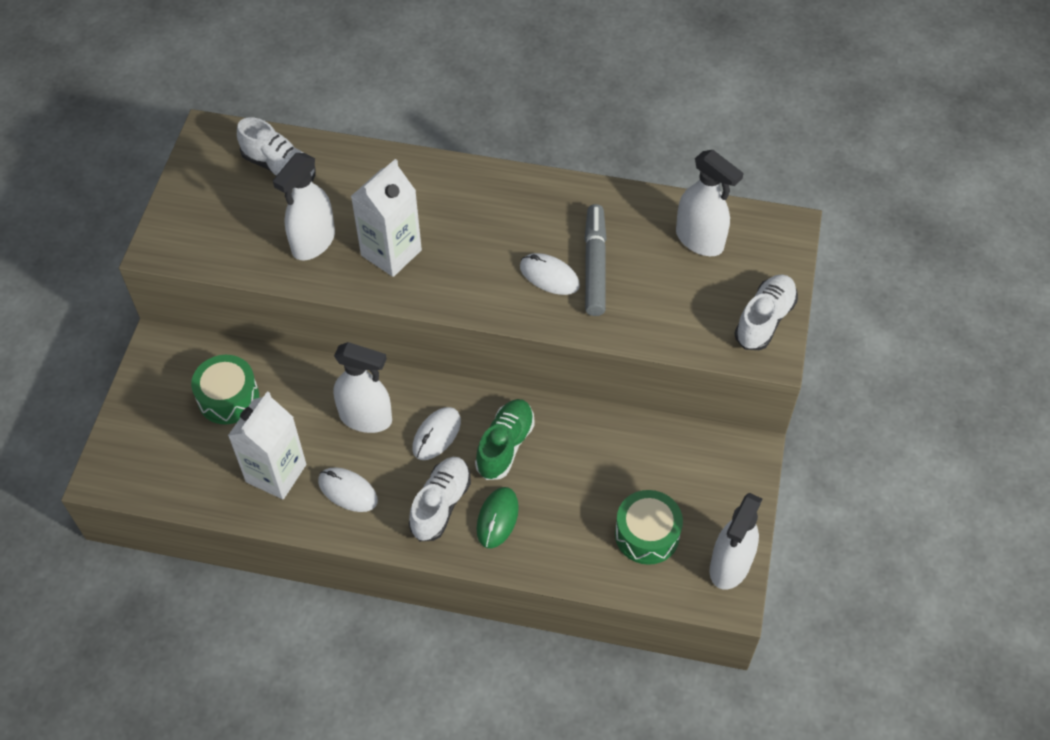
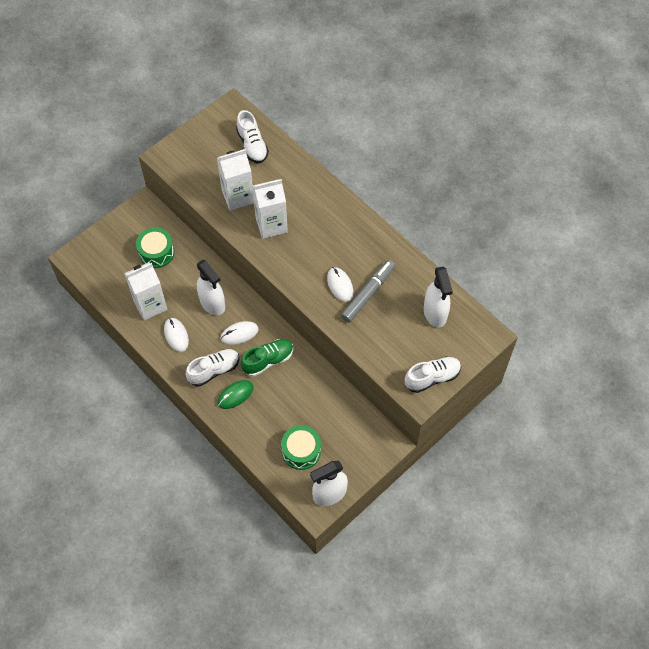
camera: 35 degrees right, 5 degrees up
(313, 242) = (238, 197): white spray bottle -> white carton

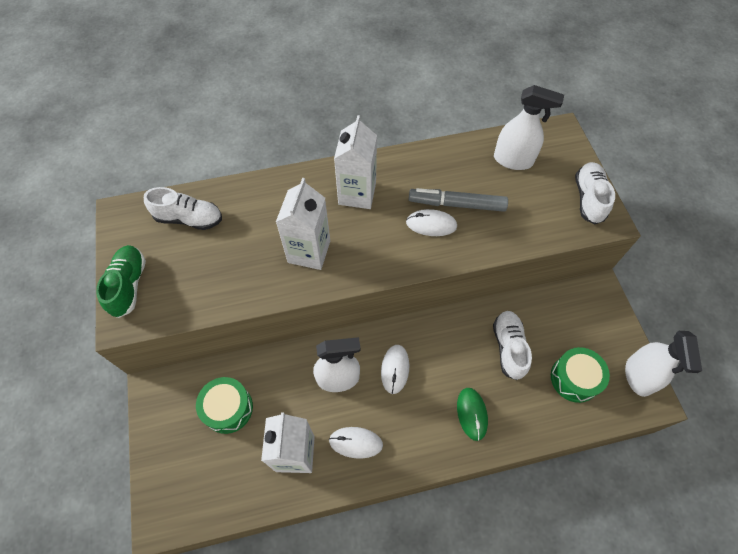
camera: 60 degrees left, 0 degrees up
(214, 370) = (427, 422): white shoe -> white shoe (508, 347)
(238, 197) = (245, 267): white carton -> white carton (357, 194)
(268, 360) = (445, 356): green shoe -> green shoe (129, 285)
(368, 293) = (456, 204): grey marker -> grey marker turned 60 degrees counterclockwise

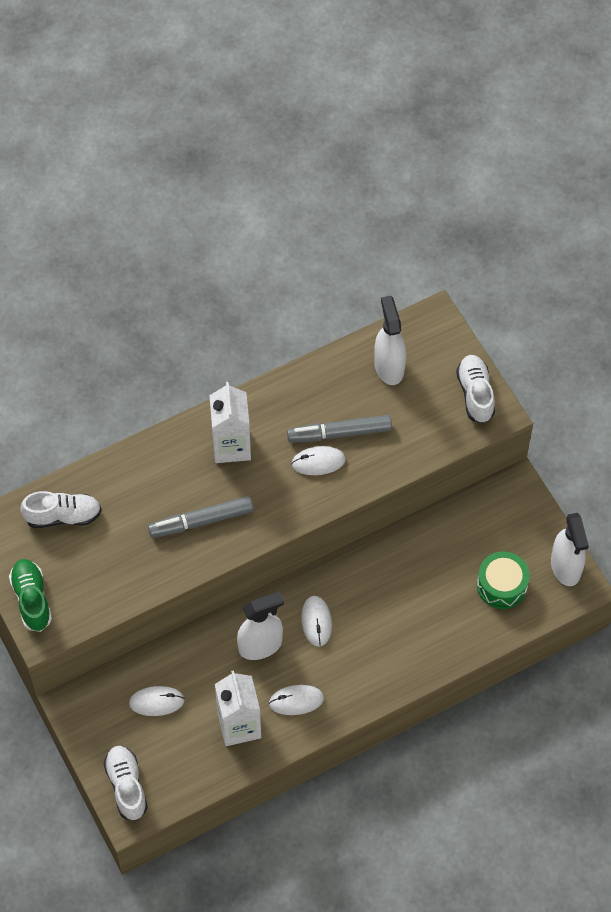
camera: 15 degrees left, 0 degrees up
(228, 408) = (156, 702): green drum -> white mouse
(309, 251) = (201, 521): white carton -> grey marker
(472, 414) = (404, 645): green mouse -> none
(508, 347) = (429, 571): white shoe -> white shoe (126, 786)
(513, 160) = (389, 367): white spray bottle -> white spray bottle turned 105 degrees counterclockwise

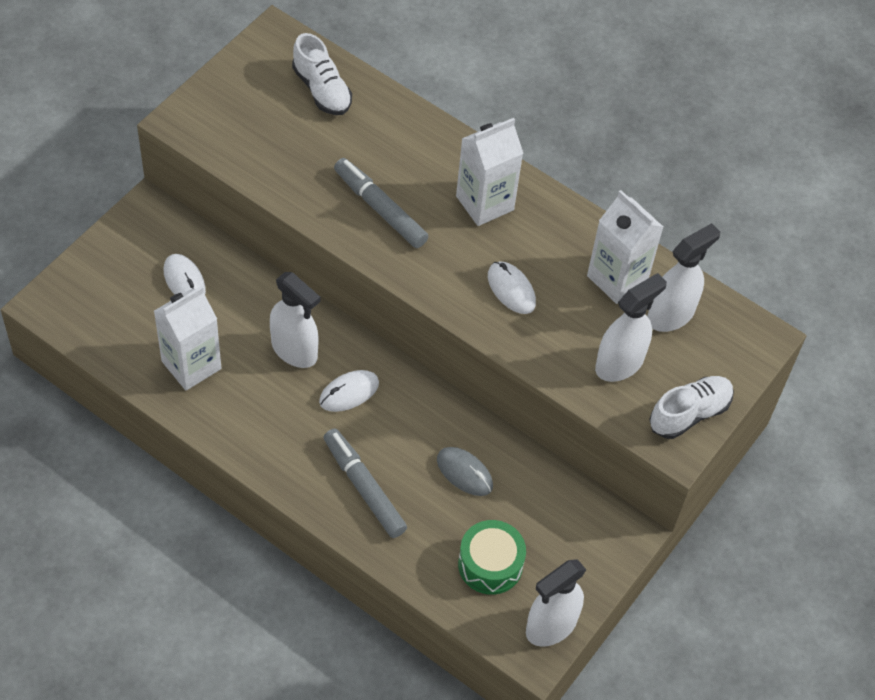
camera: 60 degrees right, 5 degrees down
(32, 599) = (214, 99): green shoe -> none
(126, 786) = (77, 290): white shoe -> none
(296, 701) = (245, 408): white mouse -> none
(339, 433) = (558, 297): grey marker -> grey marker (364, 488)
(342, 387) = (617, 279): none -> white carton
(414, 419) = (619, 363): none -> white spray bottle
(420, 571) = (464, 473): none -> grey mouse

